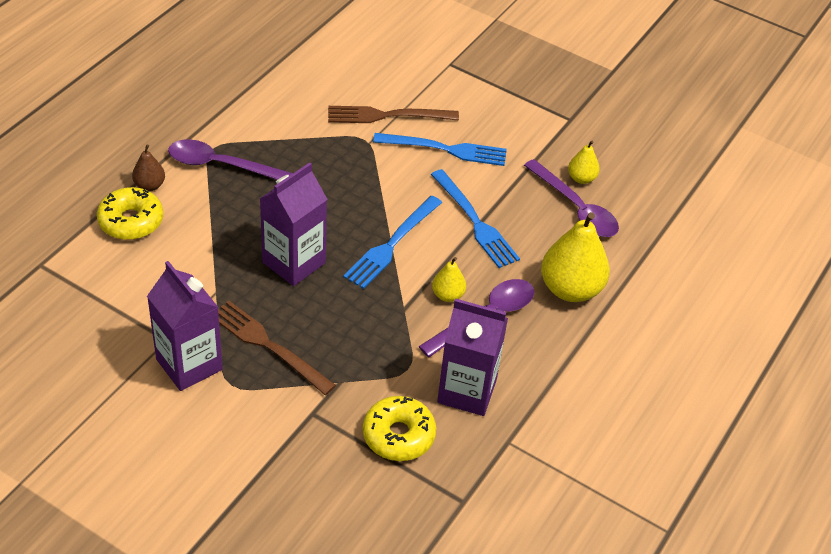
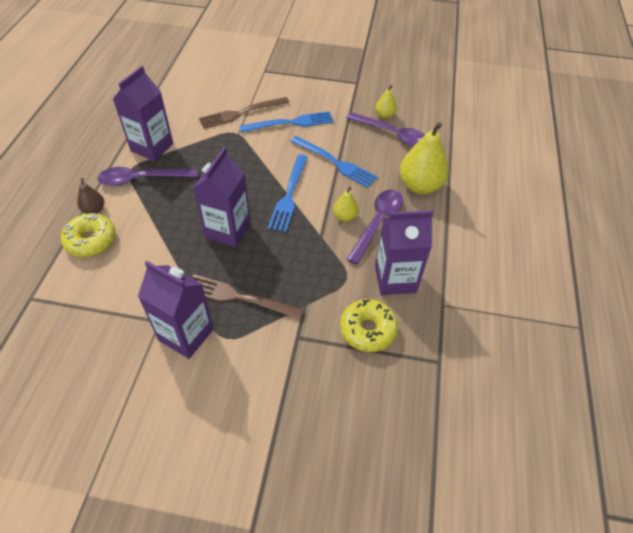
camera: 20 degrees left, 5 degrees up
(252, 127) = (152, 147): none -> purple carton

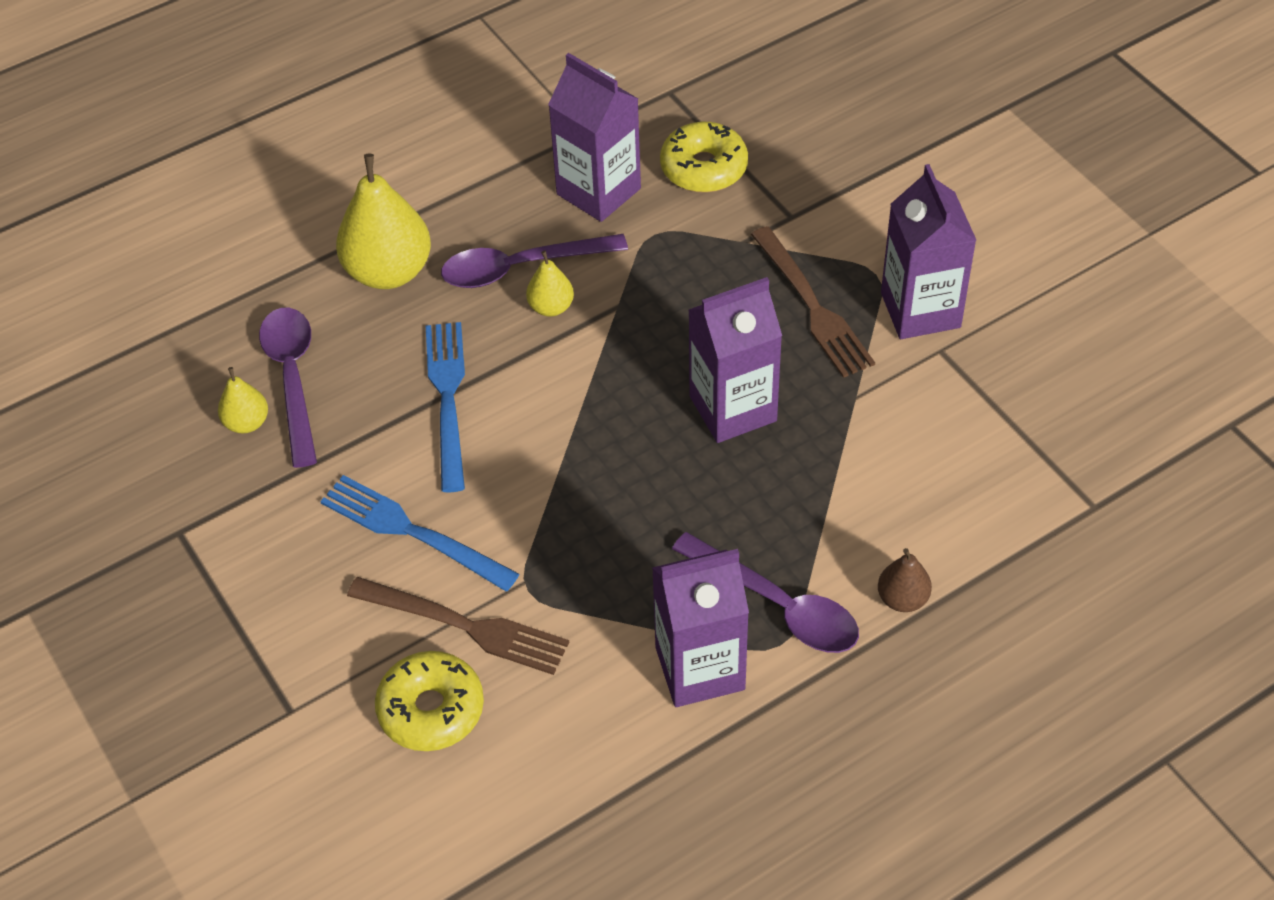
camera: 130 degrees left, 0 degrees up
(91, 240) = (946, 541): yellow donut -> yellow donut (431, 709)
(289, 196) = (585, 396): blue fork -> none

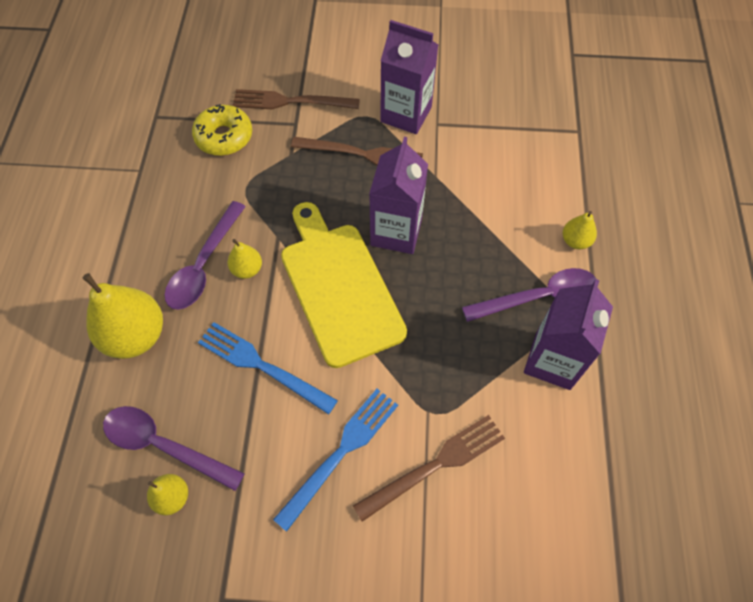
camera: 55 degrees left, 10 degrees up
(410, 531) = (342, 451): blue fork -> blue fork turned 150 degrees clockwise
(431, 709) = (480, 525): yellow donut -> none
(598, 191) = (189, 193): purple carton -> none
(606, 402) = (339, 287): none -> yellow cutting board
(817, 190) = (289, 102): none -> brown fork
(902, 599) = (575, 241): brown pear -> yellow pear

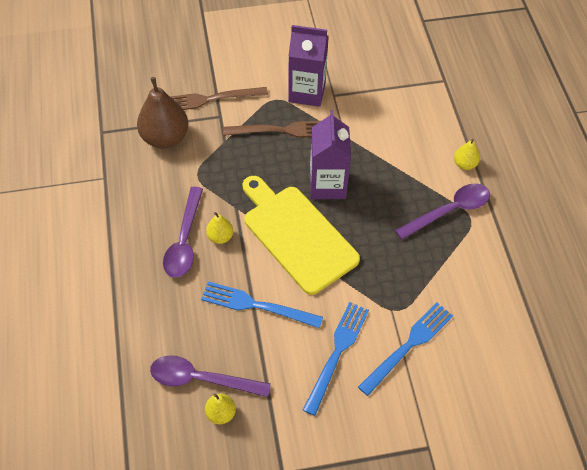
camera: 15 degrees left, 5 degrees down
(135, 335) = (149, 305): yellow pear -> none
(224, 137) = (165, 138): yellow donut -> brown pear
(436, 464) = (409, 345): brown fork -> blue fork
(552, 361) = (472, 254): purple carton -> none

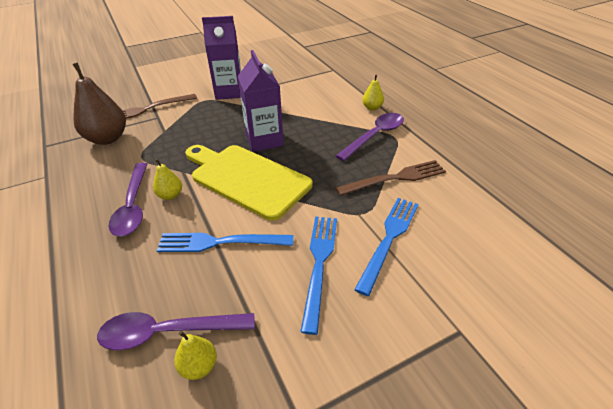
camera: 15 degrees left, 15 degrees down
(283, 130) = (215, 115): brown fork -> brown fork (396, 178)

